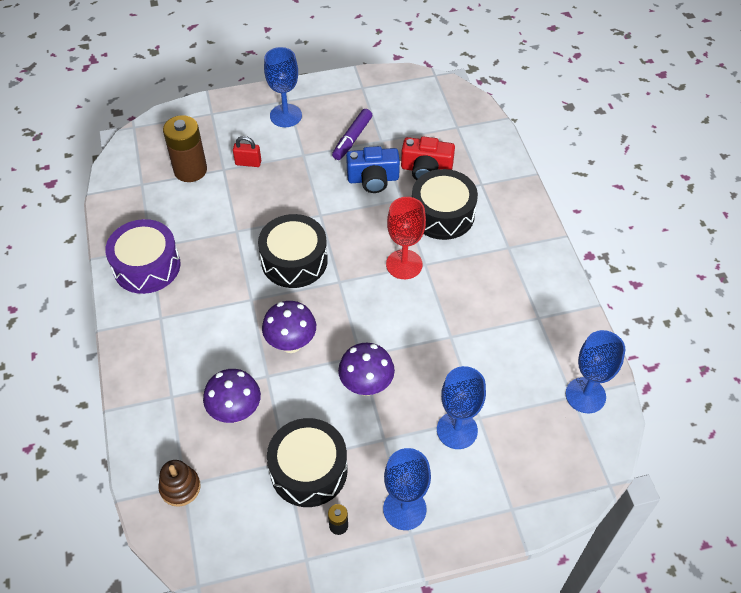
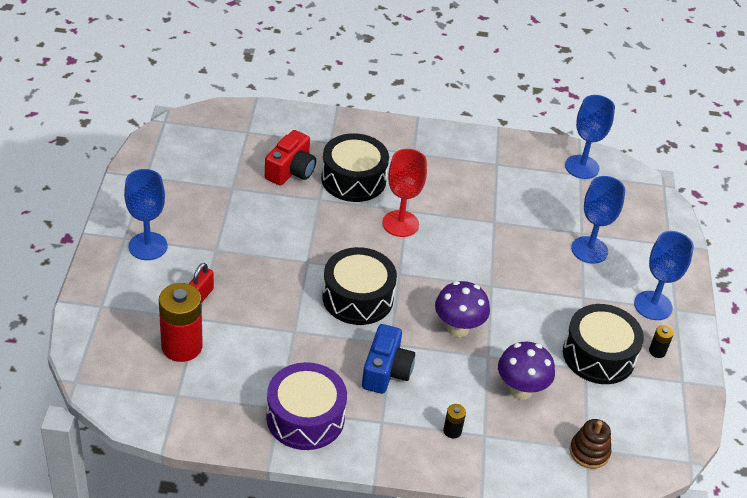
camera: 75 degrees left, 10 degrees down
(168, 370) = (452, 431): none -> black battery
(190, 170) = (182, 346): brown battery -> red battery
(352, 139) = (216, 207): purple marker -> none
(366, 386) = (525, 291): purple mushroom -> none
(373, 179) = (282, 210): blue camera -> blue camera (386, 371)

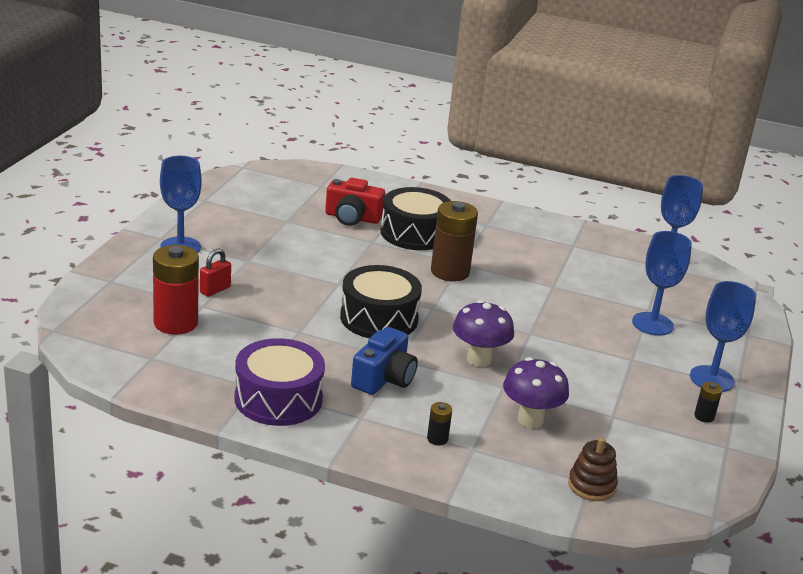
camera: 15 degrees right, 15 degrees down
(291, 171) = (352, 218): red camera -> red camera turned 60 degrees clockwise
(400, 224) = (450, 272): red goblet -> brown battery
(598, 355) = (633, 408): black drum -> none

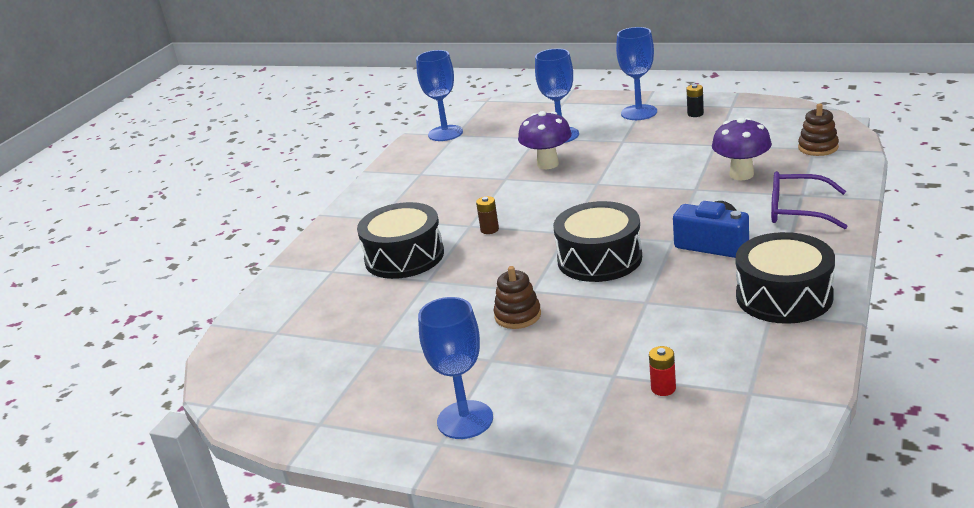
camera: 80 degrees left, 0 degrees up
(175, 323) = (663, 388): red battery -> red battery, size x0.44
(215, 290) = (573, 372): red padlock -> none
(278, 399) = (784, 296): purple drum -> black drum
(302, 274) = (518, 315): none -> brown stacking toy
(352, 218) = (368, 299): red camera -> none
(437, 439) = (797, 210): black battery -> purple glasses
(450, 272) = (489, 229): brown battery -> brown battery, size x0.44
(479, 359) = (655, 202): purple mushroom -> purple mushroom (548, 164)

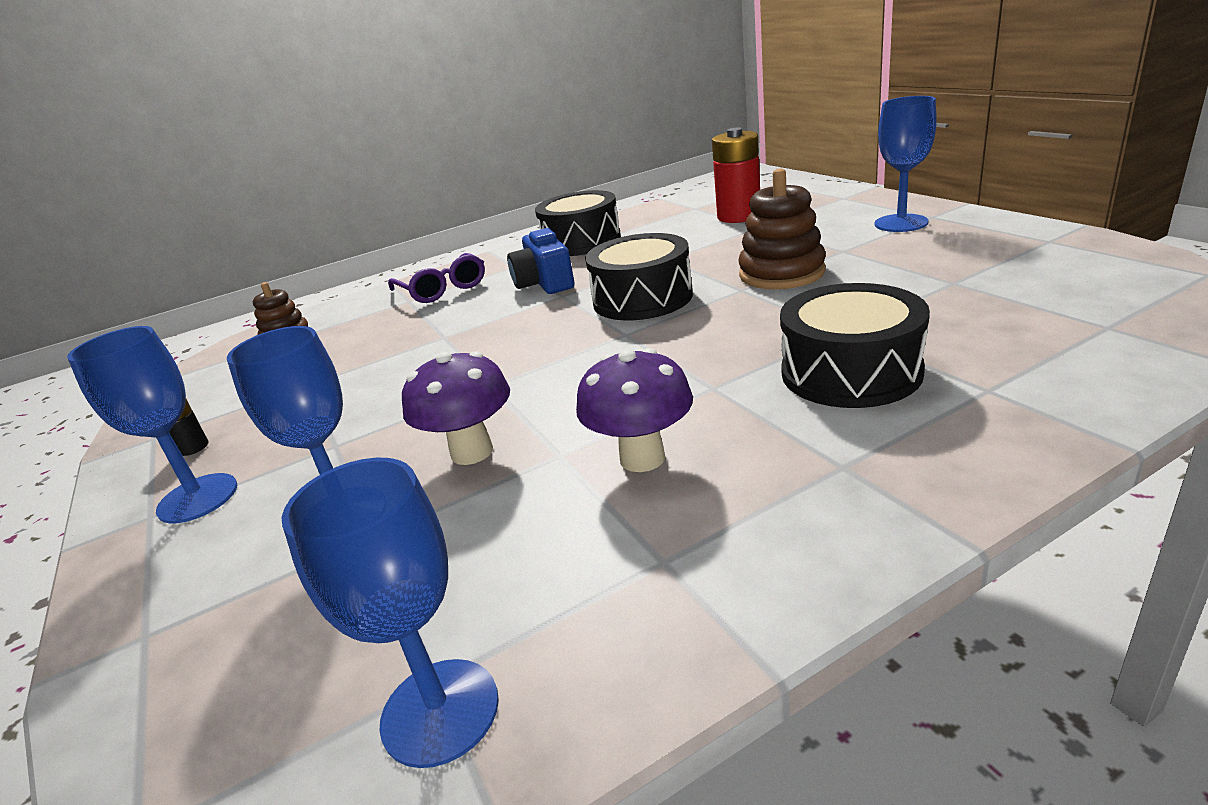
camera: 140 degrees left, 0 degrees up
(489, 229) = (697, 370): brown battery -> none
(518, 315) = (781, 273): brown stacking toy -> brown stacking toy, size x1.61
(663, 388) = (739, 216): red battery -> red battery, size x2.27
(741, 175) = (386, 335): purple mushroom -> purple mushroom (642, 458)

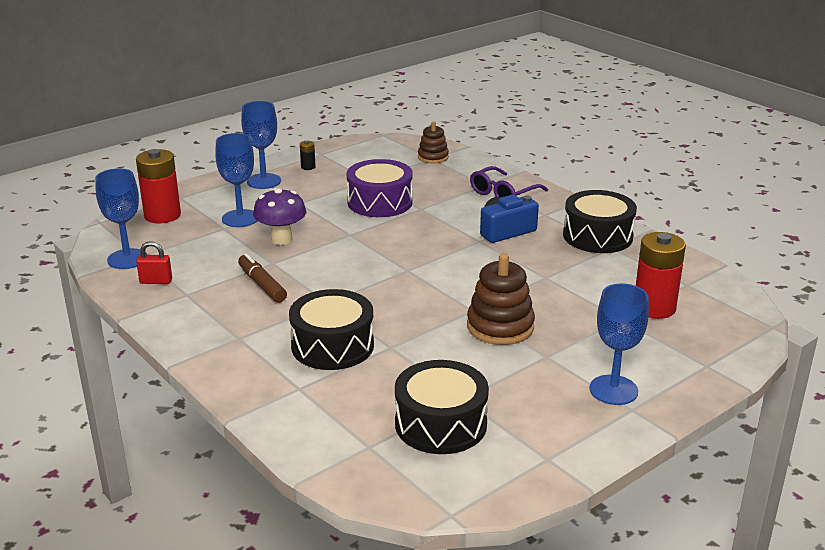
camera: 75 degrees right, 0 degrees up
(222, 661) = (162, 215): none -> red battery
(398, 368) = (380, 202): none -> purple drum
(589, 626) = (156, 281): none -> red padlock
(642, 298) = (465, 272): black drum -> black drum (440, 424)
(642, 458) = (262, 285): purple mushroom -> brown marker

